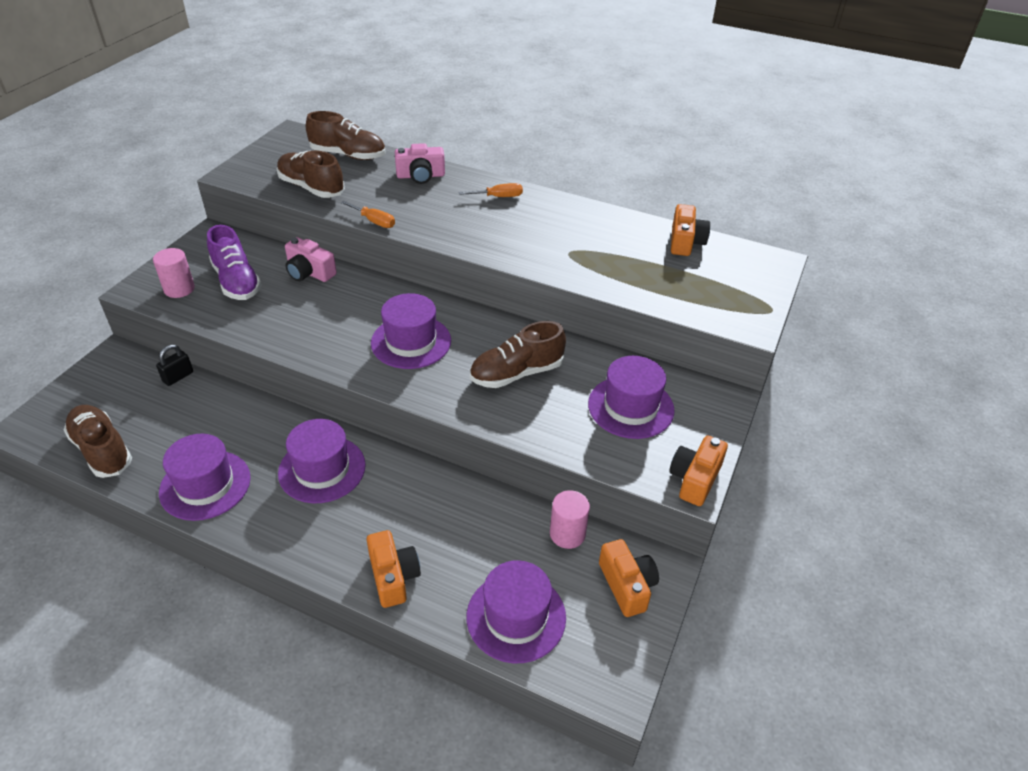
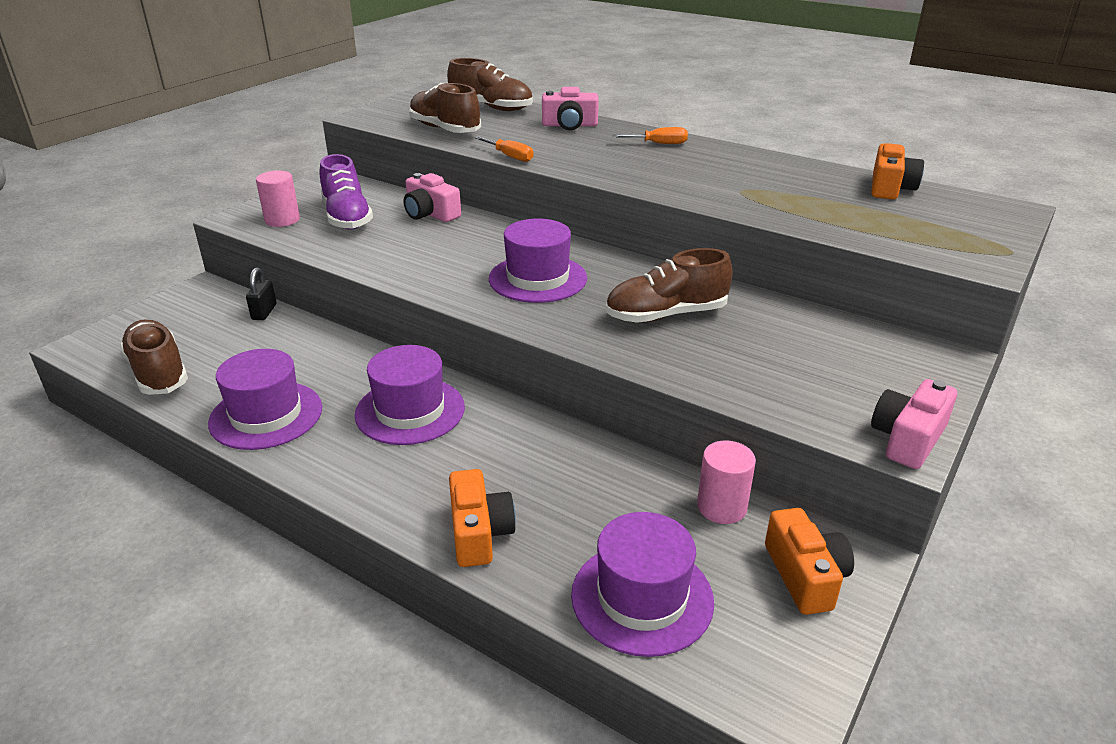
camera: 10 degrees right, 10 degrees down
(178, 377) = (264, 312): black padlock -> black padlock turned 45 degrees counterclockwise
(630, 407) = (816, 357): purple hat -> none
(695, 479) = (907, 439): orange camera -> pink camera

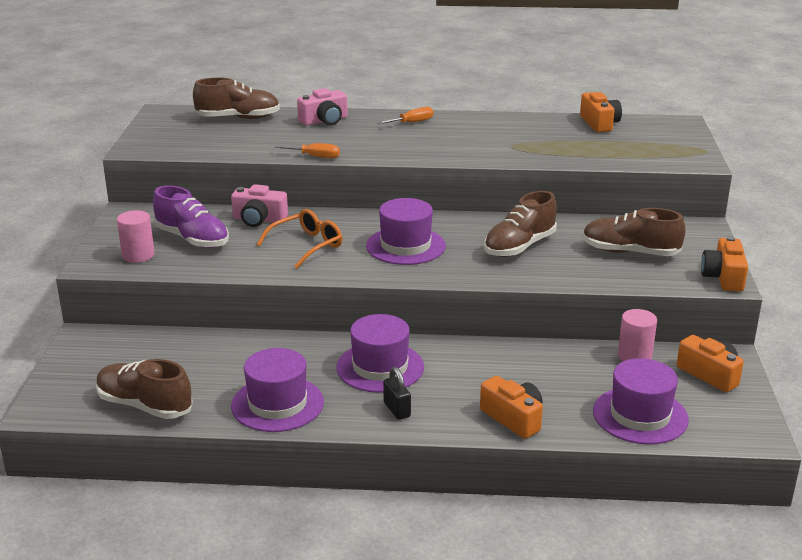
camera: 30 degrees left, 5 degrees down
(264, 312) = (170, 338): black padlock -> black padlock (397, 410)
(440, 251) = (307, 245): none -> orange glasses
(445, 129) = (228, 145): brown shoe -> brown shoe (630, 252)
(907, 439) = (723, 277): pink camera -> orange camera

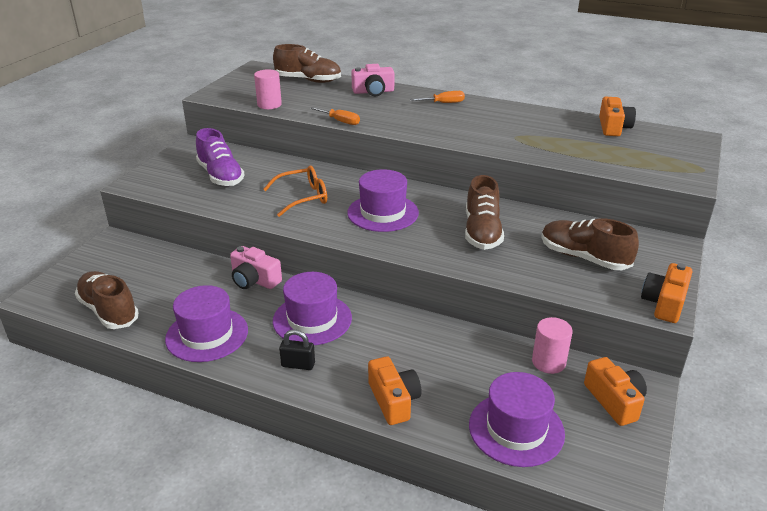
camera: 20 degrees right, 5 degrees up
(138, 255) = (171, 182): pink cylinder -> pink cylinder (269, 105)
(259, 219) = (283, 168): pink camera -> pink camera (254, 280)
(397, 410) = (298, 365): black padlock -> black padlock turned 75 degrees counterclockwise
(519, 247) = (482, 232): brown shoe -> brown shoe turned 60 degrees counterclockwise

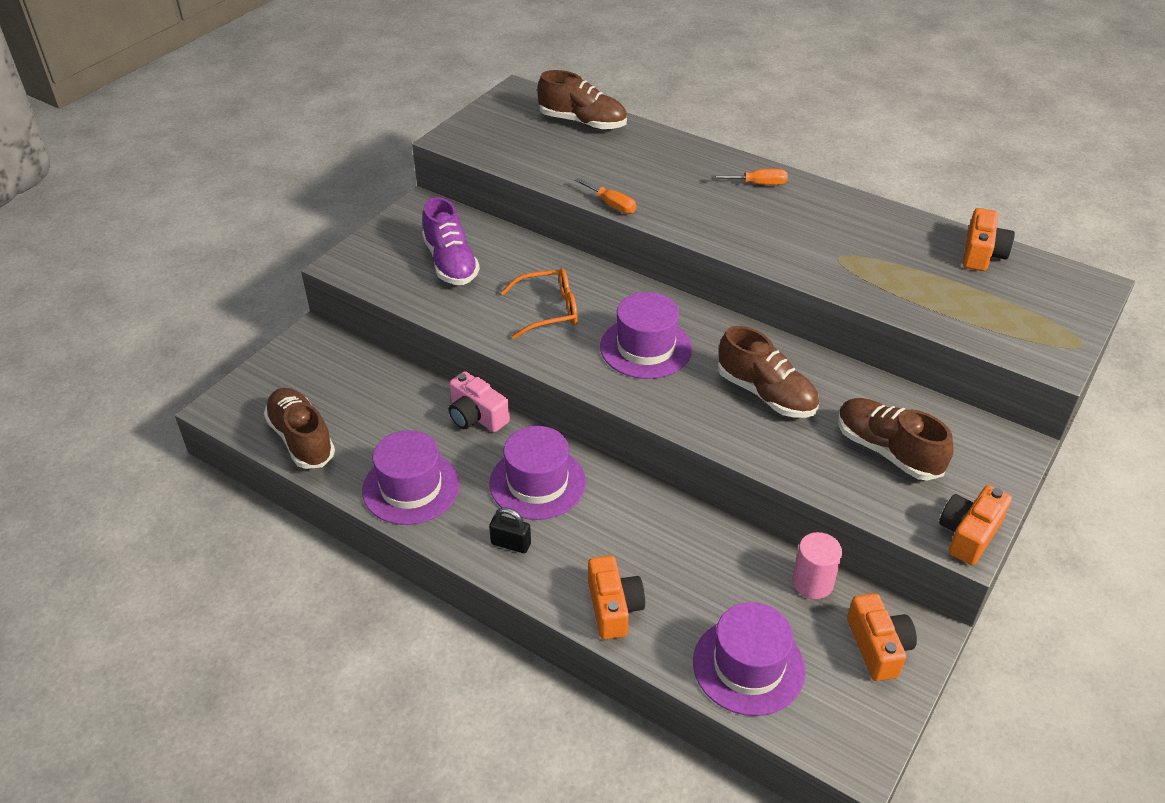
camera: 10 degrees right, 10 degrees up
(269, 105) = (523, 164): pink cylinder -> none
(373, 92) = (666, 153): pink camera -> none
(482, 232) = (766, 394): brown shoe -> brown shoe turned 60 degrees counterclockwise

